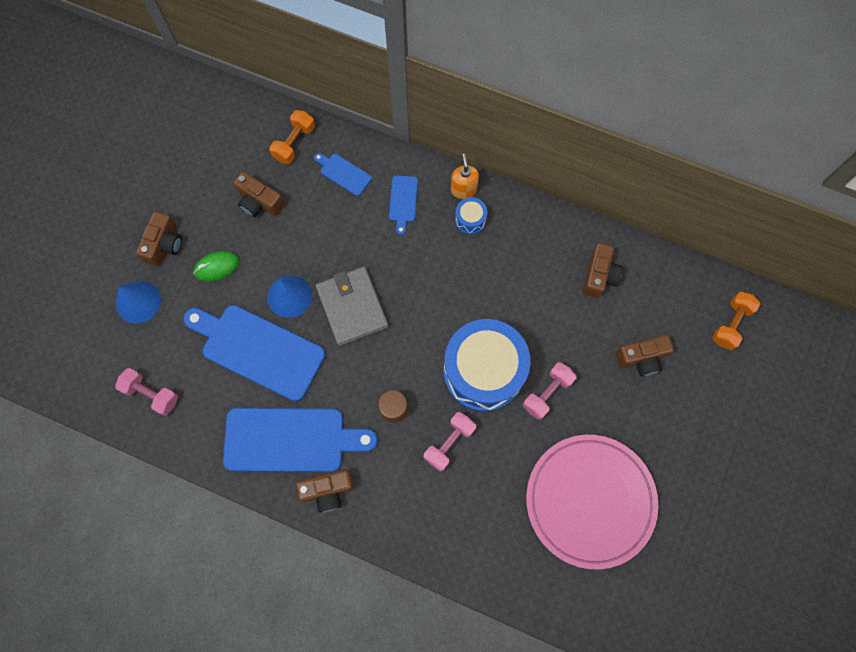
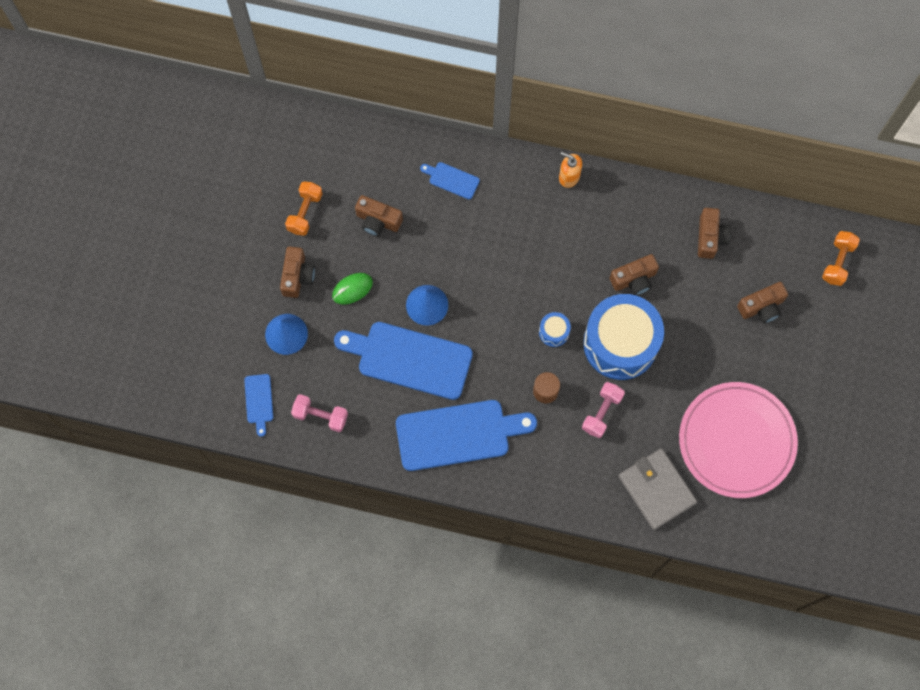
camera: 10 degrees left, 0 degrees up
(294, 143) = (398, 158): orange dumbbell -> orange dumbbell (305, 212)
(327, 491) = (501, 473): brown camera -> brown camera (634, 279)
(352, 307) = (487, 305): grey wallet -> grey wallet (656, 489)
(403, 201) = (514, 197): blue cutting board -> blue cutting board (259, 401)
(463, 190) = (569, 177): orange soap dispenser -> orange soap dispenser turned 45 degrees counterclockwise
(470, 220) = (581, 204): blue drum -> blue drum (554, 332)
(547, 393) = (681, 353): pink dumbbell -> none

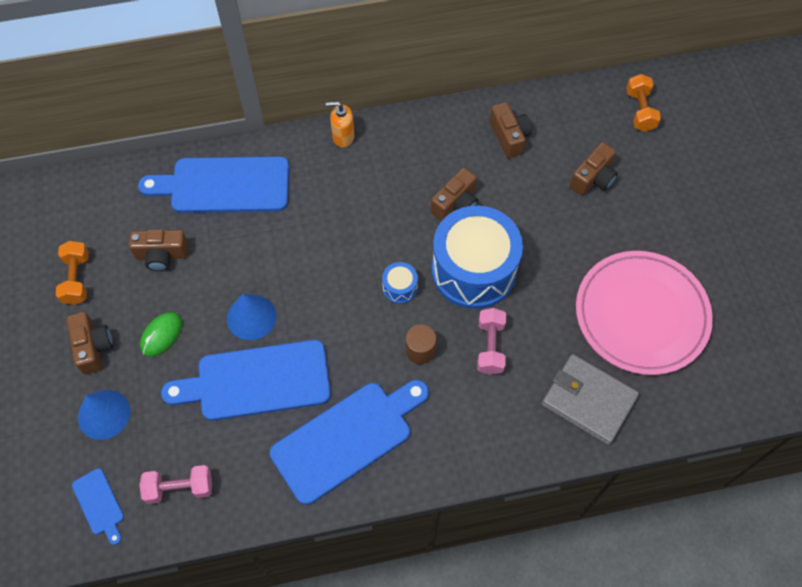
camera: 25 degrees left, 10 degrees down
(452, 180) = (224, 185): blue cutting board -> blue cutting board, size x2.21

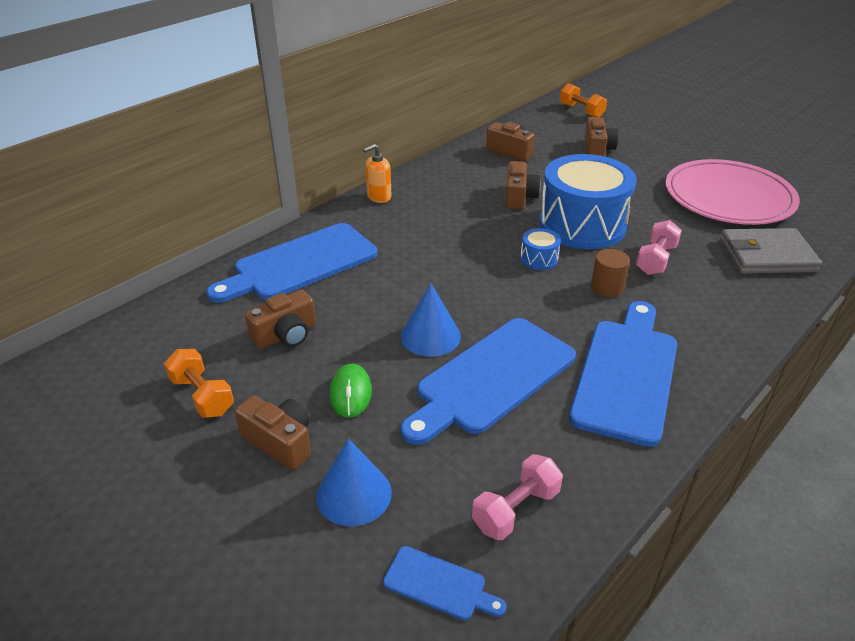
camera: 35 degrees left, 25 degrees down
(490, 346) = (655, 260): pink dumbbell -> pink dumbbell turned 60 degrees clockwise

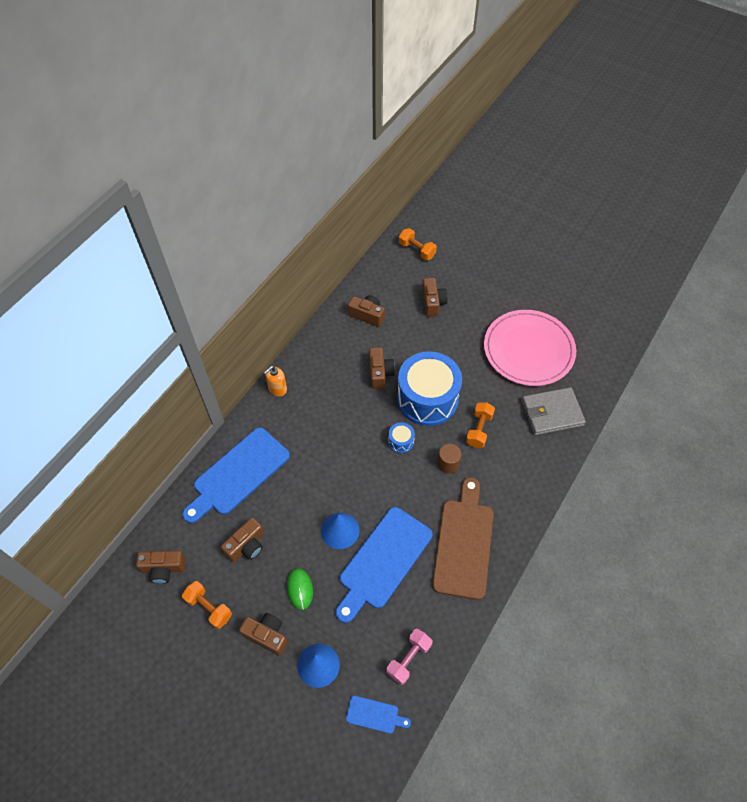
camera: 10 degrees left, 20 degrees up
(155, 344) = (163, 569): none -> brown camera
(626, 374) = (463, 543): blue cutting board -> brown cutting board
(655, 260) = (479, 429): pink dumbbell -> orange dumbbell

